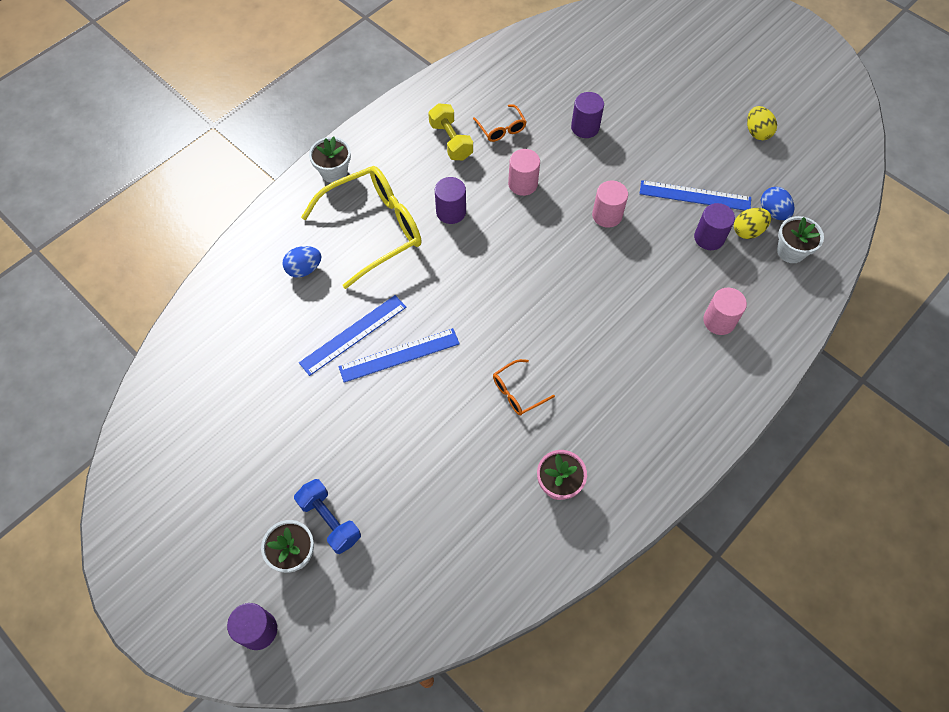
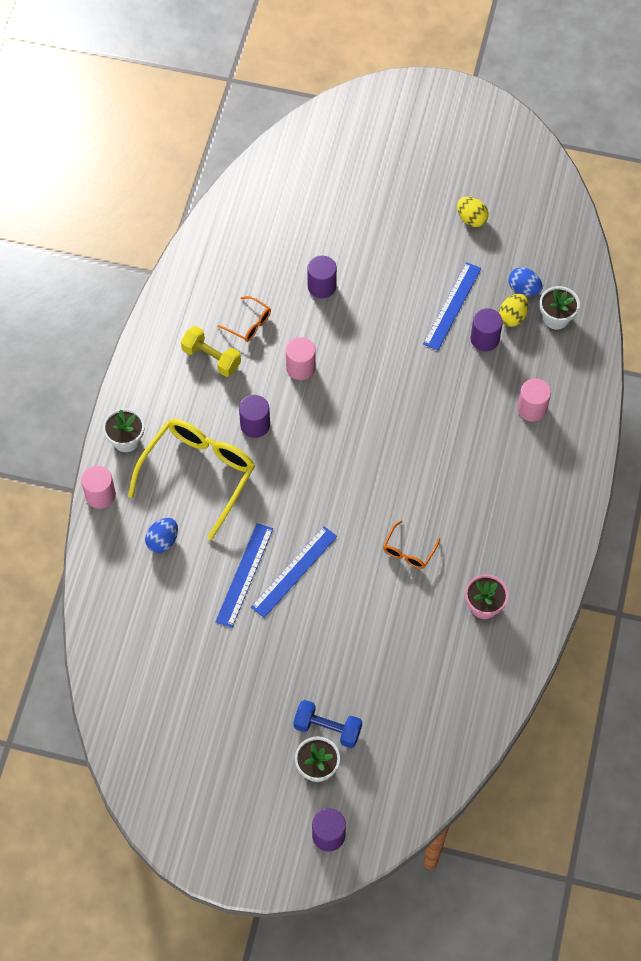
camera: 30 degrees left, 0 degrees up
(607, 215) = (389, 361): pink cylinder -> pink cylinder (100, 495)
(695, 196) = (452, 306): blue ruler -> blue ruler turned 45 degrees counterclockwise

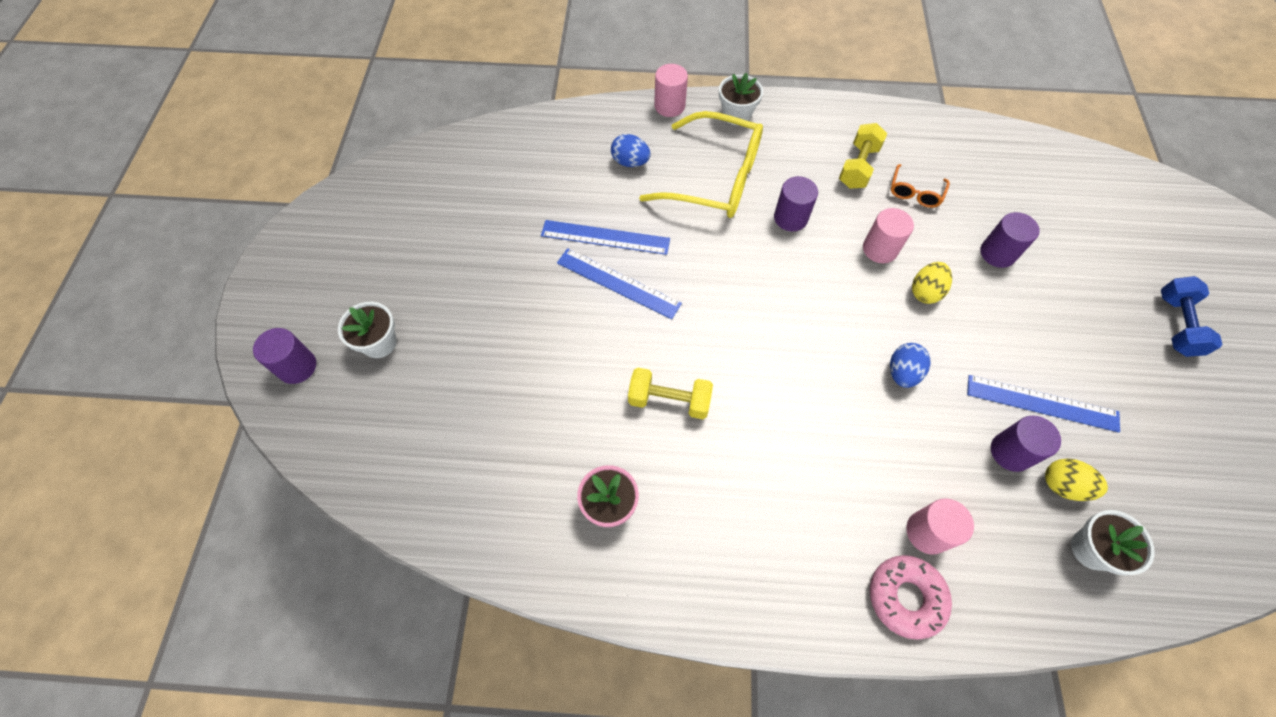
camera: 80 degrees right, 0 degrees up
(327, 728) = (427, 346): blue dumbbell -> blue dumbbell (1176, 325)
(408, 551) = (669, 400): orange glasses -> yellow dumbbell
(471, 219) = (1190, 409): yellow egg -> yellow egg (925, 292)
(523, 289) = (1115, 495): blue egg -> blue egg (902, 373)
(571, 435) = (905, 597): none -> pink donut

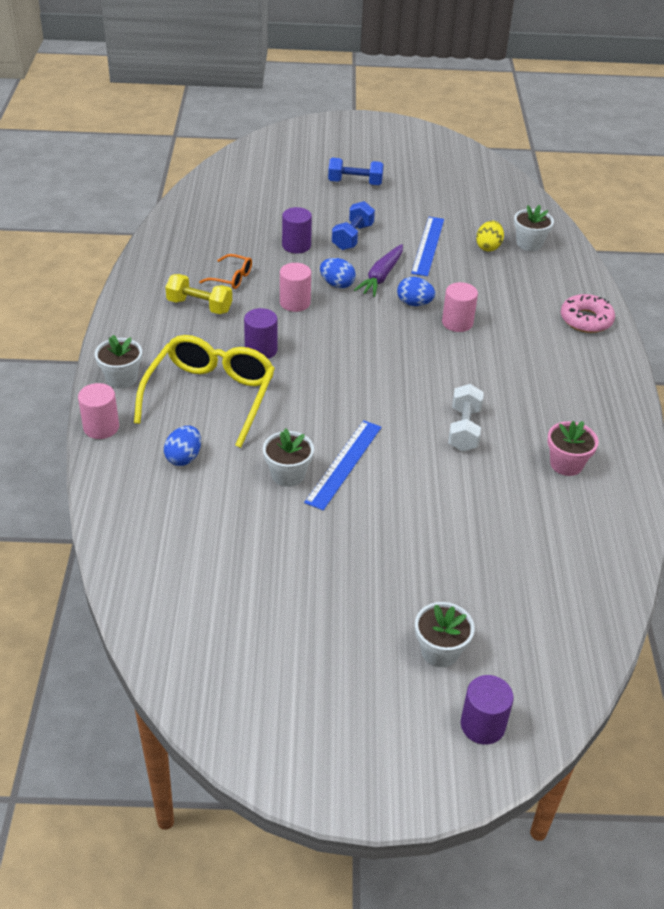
camera: 95 degrees left, 20 degrees down
(605, 237) = (288, 474): blue ruler -> white flower pot
(669, 400) = (464, 429): yellow dumbbell -> white dumbbell
(925, 292) = (337, 284): yellow egg -> blue egg
(927, 532) = (538, 306): pink cylinder -> pink cylinder (457, 323)
(953, 340) = (381, 277): none -> purple carrot
(1010, 452) = (469, 264): purple cylinder -> none
(1035, 314) = (352, 237): none -> blue dumbbell

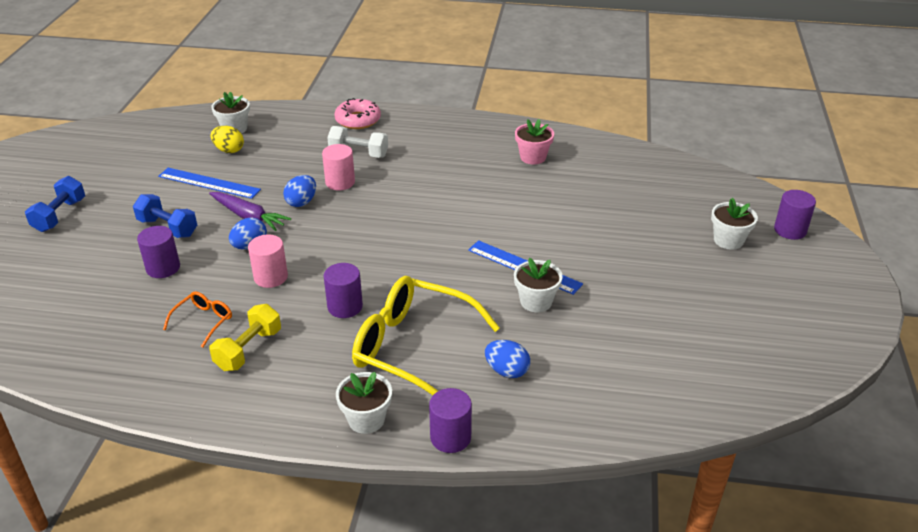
camera: 80 degrees left, 5 degrees down
(101, 427) = (450, 437): pink cylinder -> purple cylinder
(464, 429) = (487, 198): white dumbbell -> white dumbbell (359, 153)

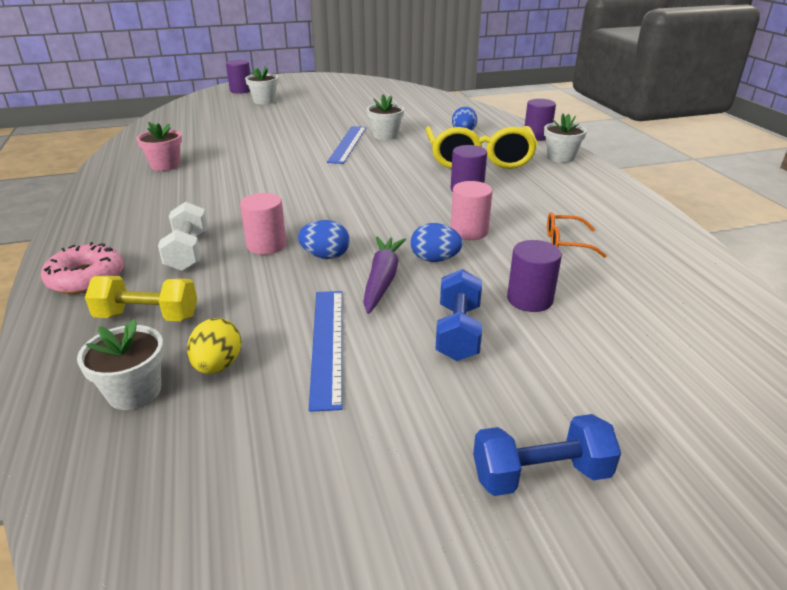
camera: 115 degrees left, 5 degrees down
(248, 350) = (565, 211): yellow dumbbell -> yellow dumbbell (147, 317)

